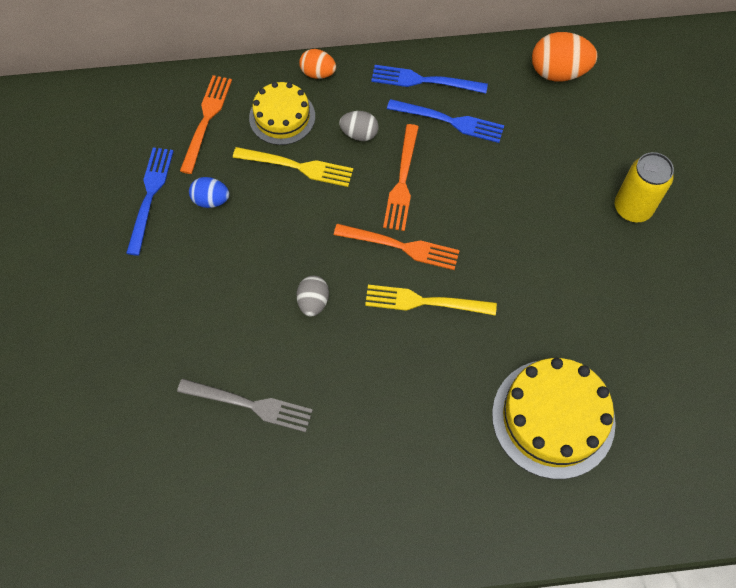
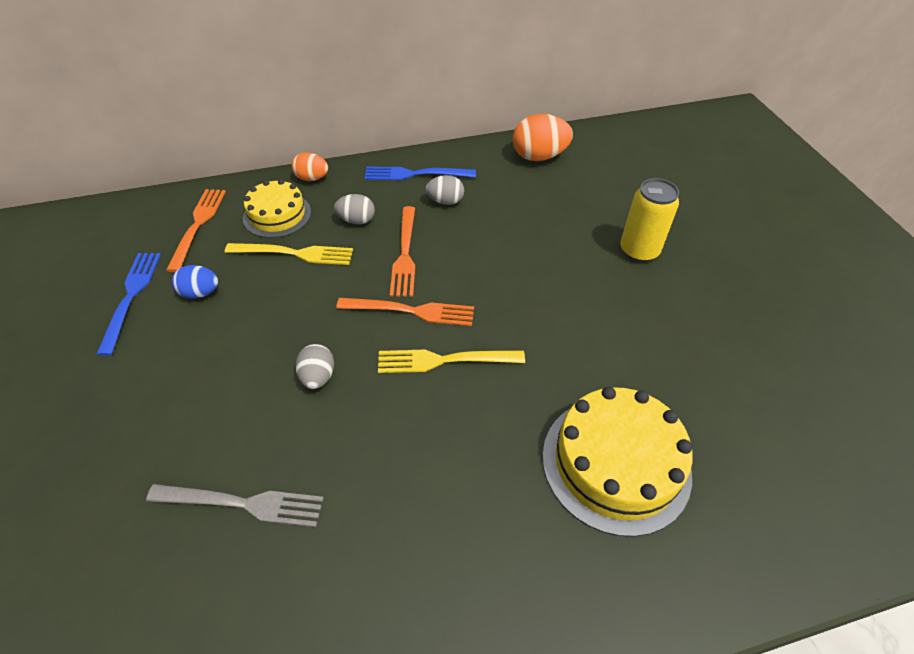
camera: 10 degrees left, 15 degrees down
(450, 121) = (445, 201): blue fork -> grey egg

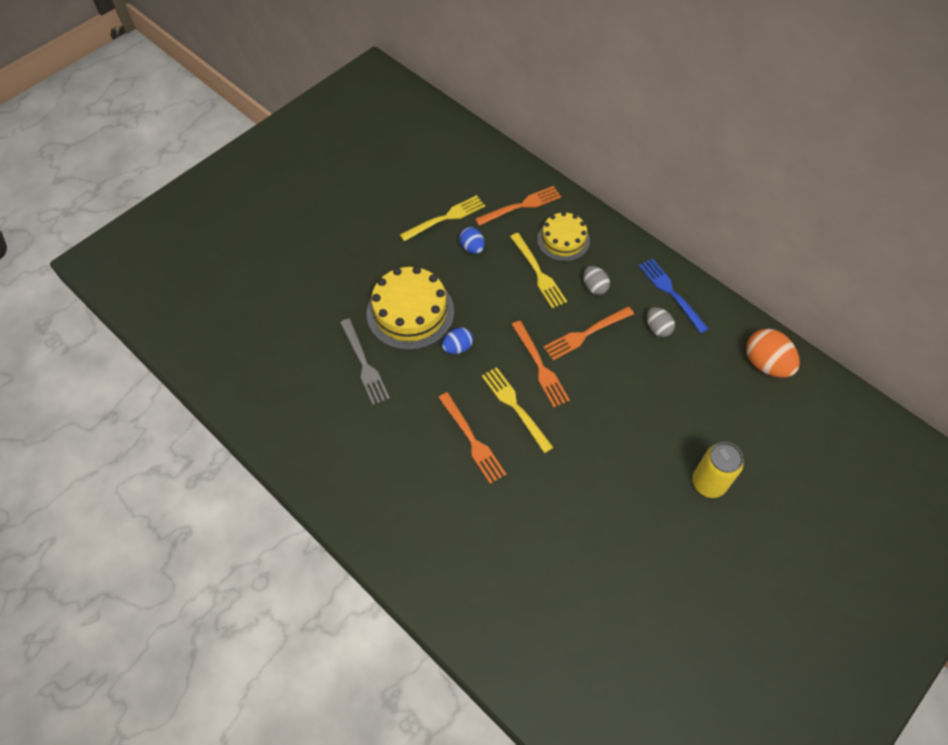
camera: 60 degrees right, 10 degrees up
(131, 296) = (446, 218): blue fork -> yellow fork
(312, 178) = (613, 235): orange egg -> none
(318, 377) = (457, 347): grey egg -> blue egg
(458, 428) = (472, 440): none -> orange fork
(616, 463) = (505, 538): yellow cake -> yellow cake (410, 312)

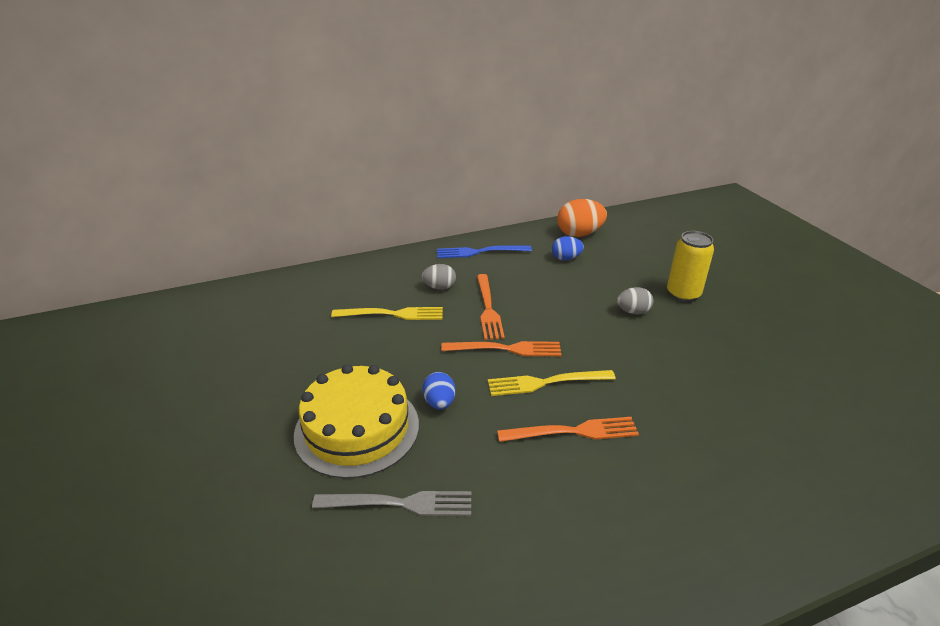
camera: 65 degrees left, 25 degrees down
(446, 218) = (255, 355): yellow fork -> none
(472, 248) = (317, 348): blue egg -> blue egg (566, 258)
(521, 205) = (301, 299): orange fork -> none
(563, 240) = (369, 287): yellow cake -> none
(657, 328) = (511, 269): grey egg -> grey egg (633, 312)

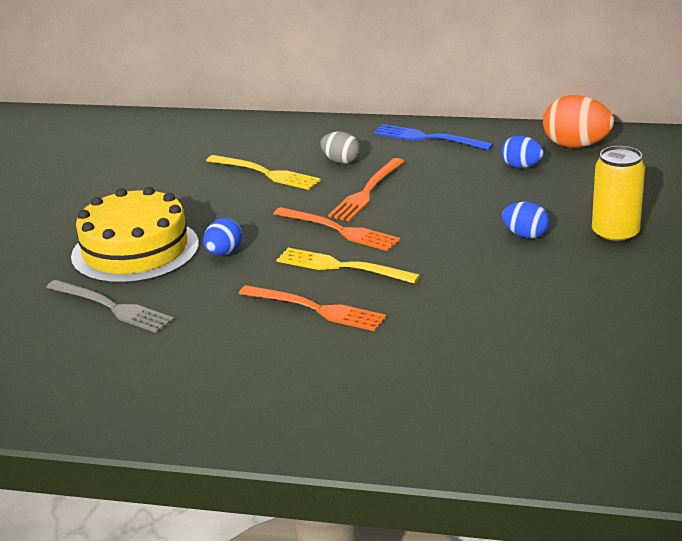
camera: 35 degrees right, 5 degrees down
(633, 312) = (525, 235): grey egg -> blue egg

